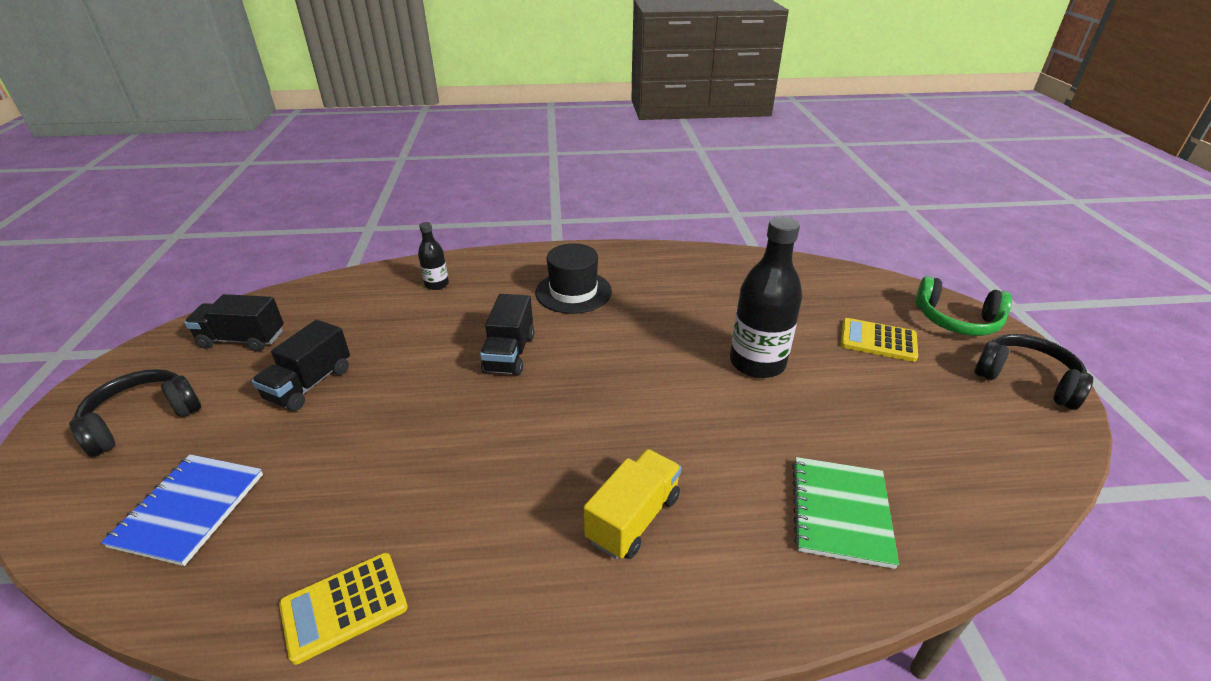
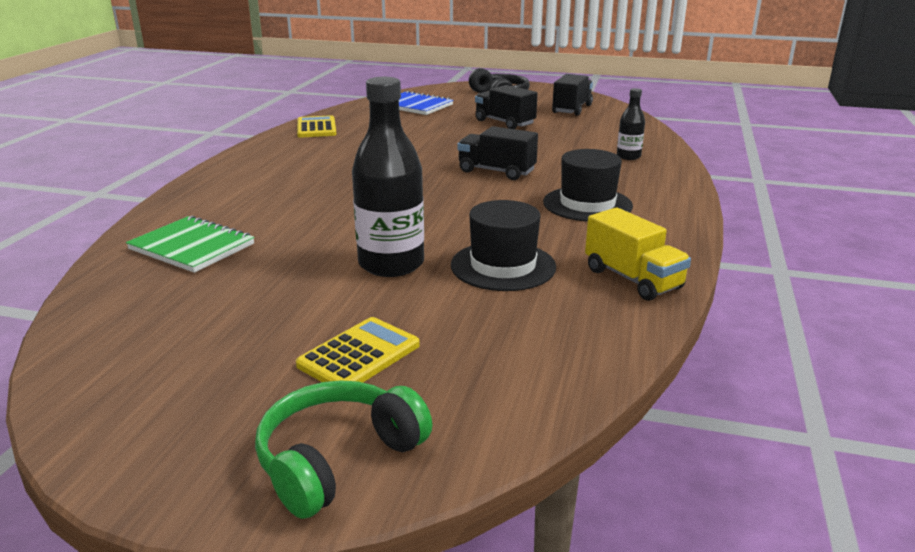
camera: 110 degrees right, 10 degrees down
(633, 518) = (283, 185): yellow truck -> yellow truck (632, 279)
(715, 311) = (503, 266): none -> black hat
(1026, 379) = (166, 446): black headphones -> none

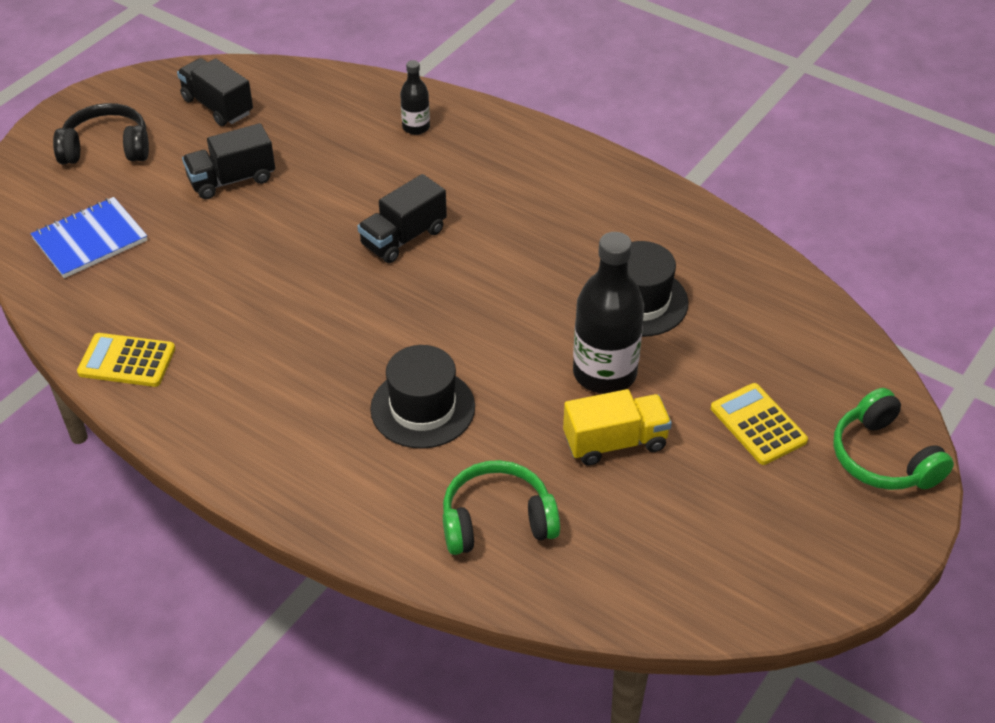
camera: 70 degrees left, 20 degrees up
(192, 247) = (497, 520): green notebook -> green headphones
(587, 204) = (529, 203): black hat -> black hat (422, 408)
(632, 279) = (693, 234): yellow truck -> yellow truck (615, 442)

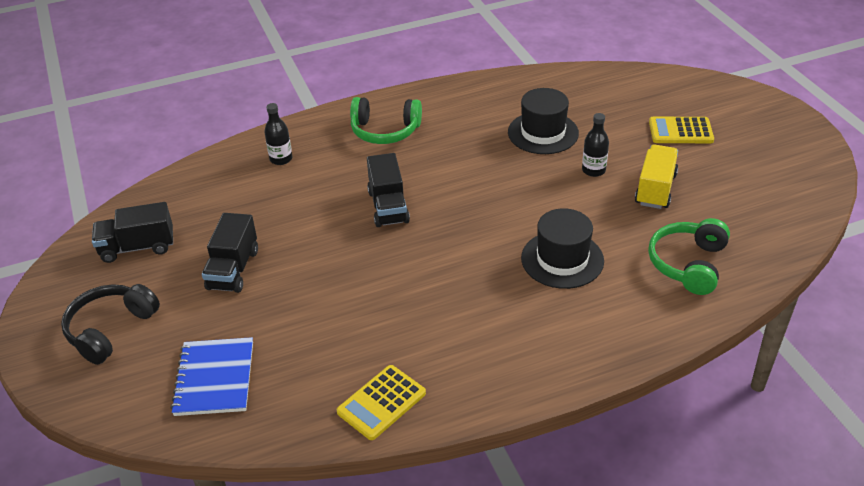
camera: 55 degrees left, 5 degrees down
(604, 373) = (593, 170): black bottle -> black bottle, size x0.51
(883, 458) = (736, 101): green headphones -> green headphones (385, 131)

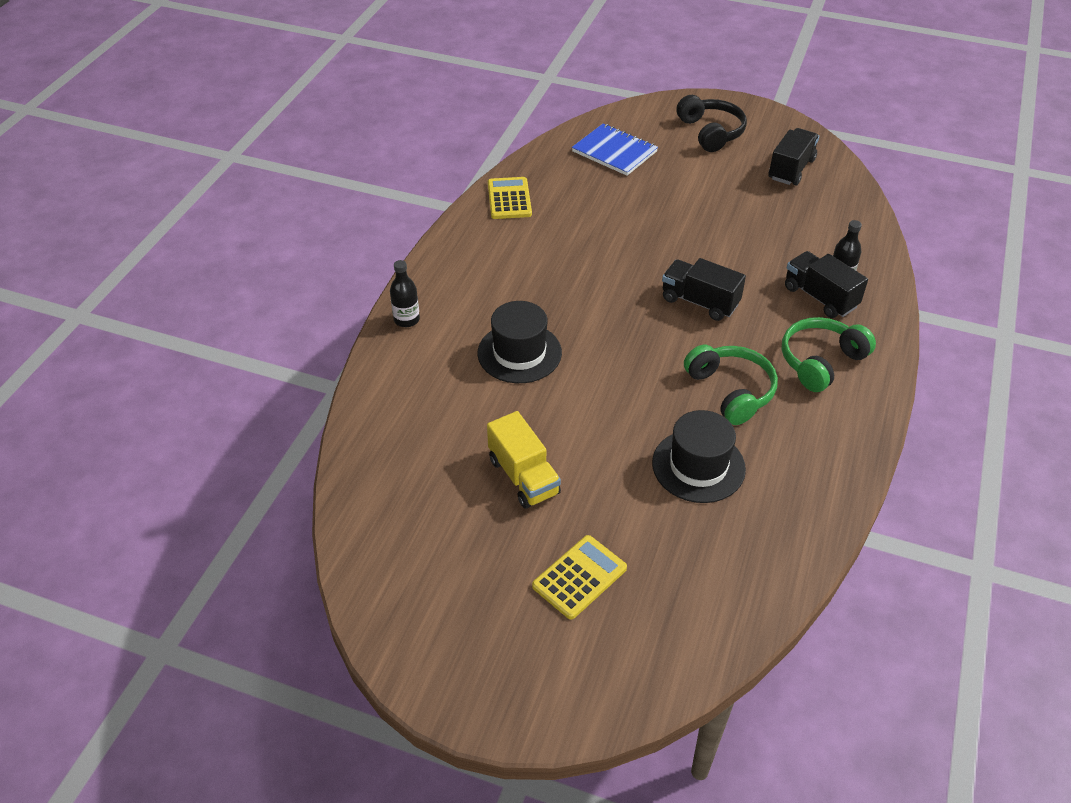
camera: 130 degrees right, 5 degrees up
(233, 269) = (713, 197): black truck -> black truck (820, 297)
(593, 170) = (599, 456): black bottle -> black bottle (406, 320)
(688, 264) = (421, 418): green headphones -> green headphones (731, 391)

